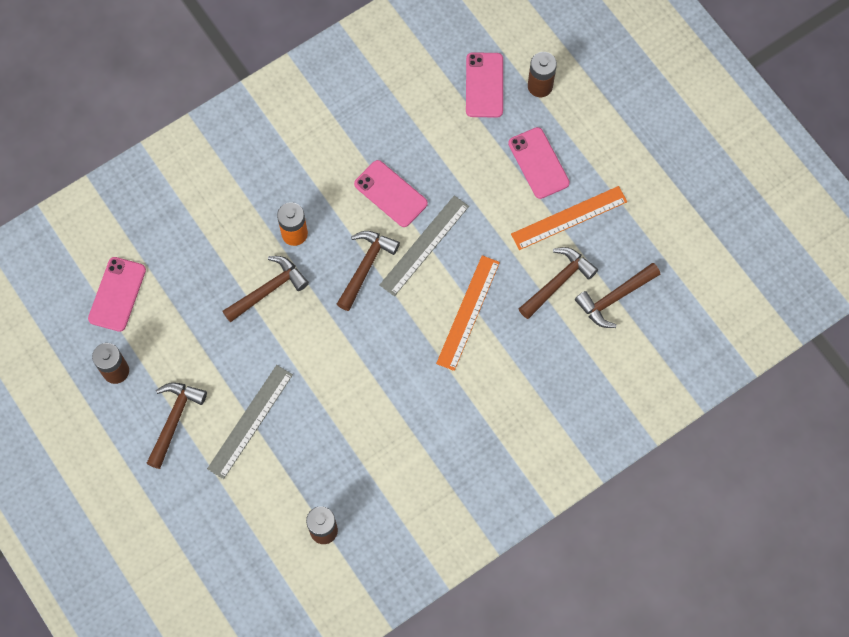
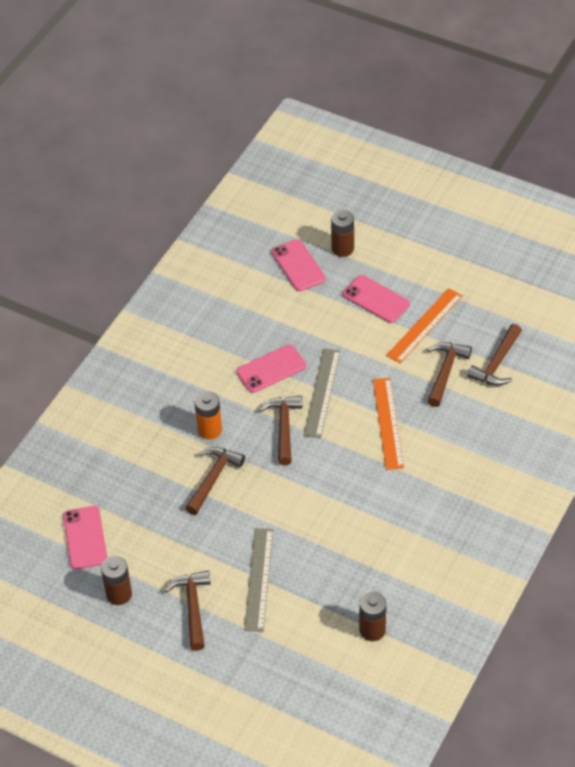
camera: 25 degrees left, 20 degrees down
(390, 194) = (271, 369): pink phone -> pink phone turned 45 degrees counterclockwise

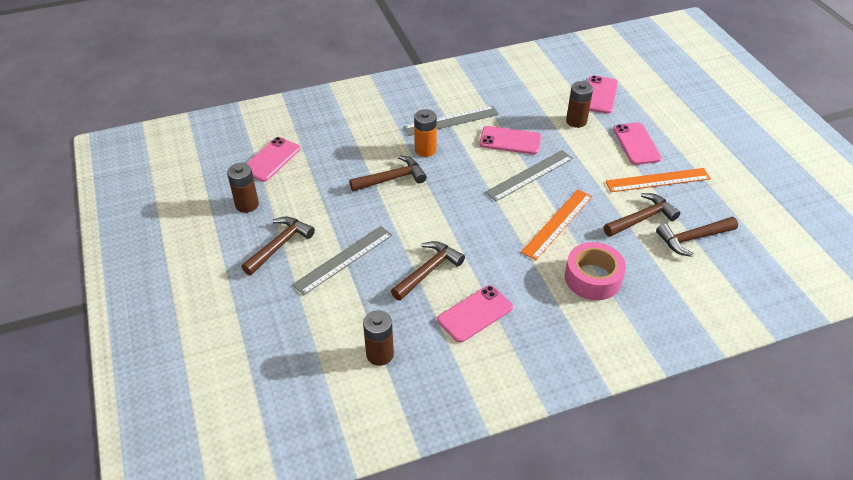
camera: 40 degrees right, 5 degrees down
(199, 383) = (451, 121): none -> grey ruler
(284, 427) = (477, 179): brown hammer -> brown hammer (428, 271)
(342, 248) = (644, 102): brown battery -> brown battery (576, 121)
(405, 546) = (475, 314): none -> pink phone
(458, 452) = (593, 278): none -> pink tape

